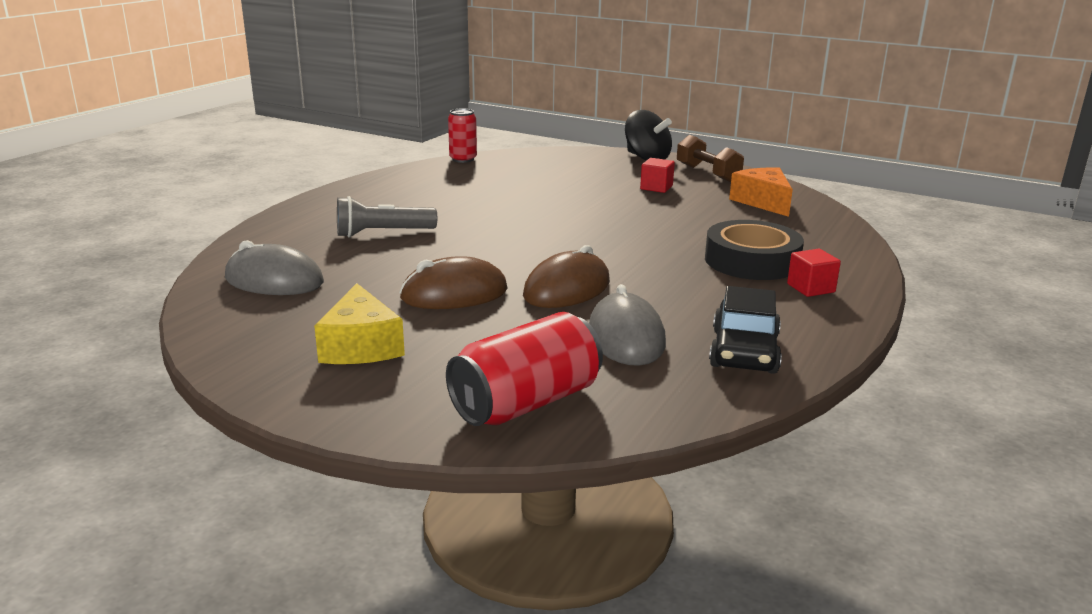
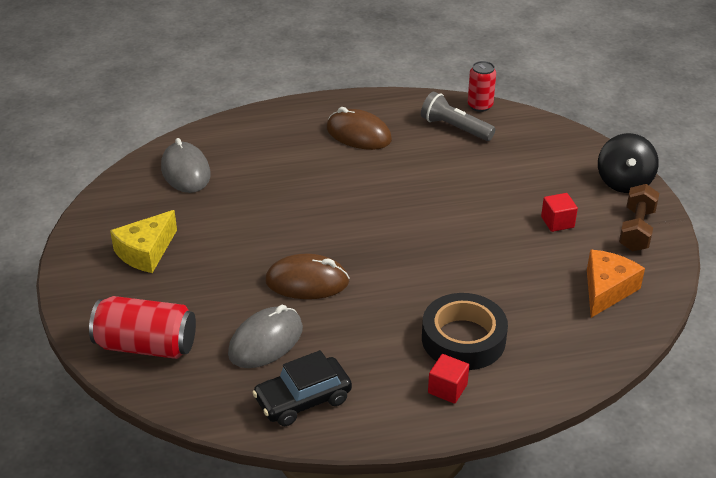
camera: 50 degrees right, 15 degrees up
(382, 233) = (298, 162): grey flashlight -> grey flashlight (455, 128)
(454, 294) = (246, 243): brown mouse -> brown mouse (358, 134)

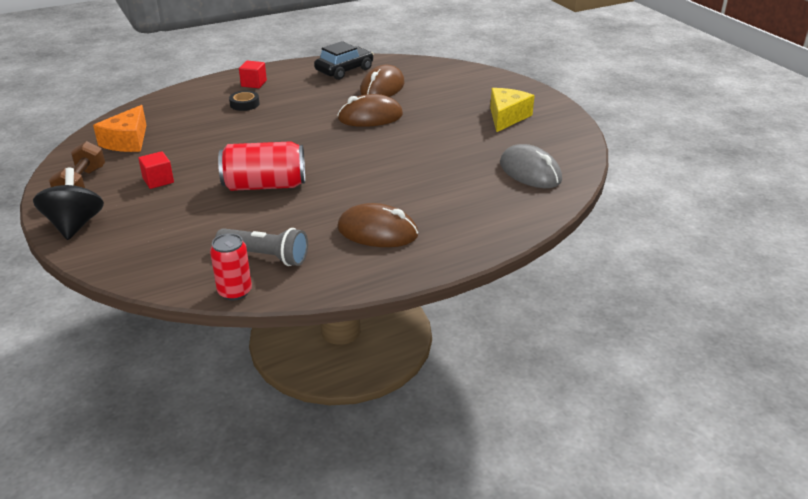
camera: 165 degrees right, 5 degrees down
(146, 345) = (459, 78): red can -> red can (265, 185)
(266, 341) = (382, 88): grey mouse -> brown mouse
(463, 339) = (244, 104): black tape -> black tape, size x0.48

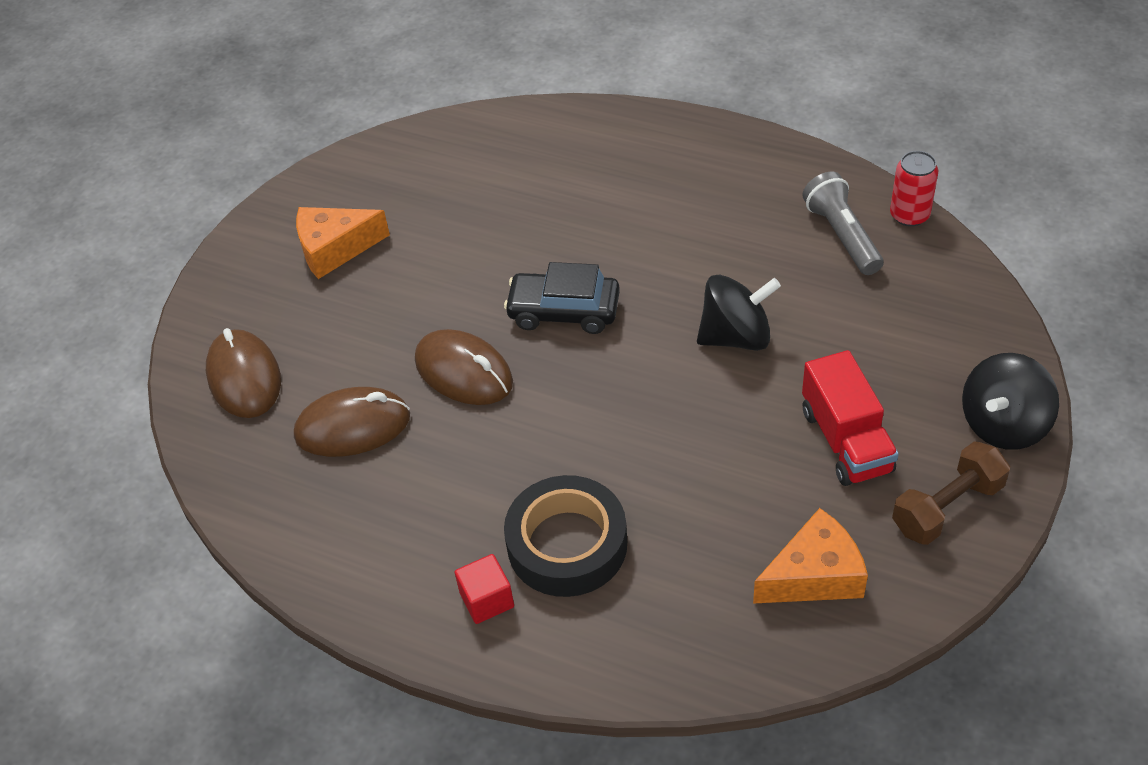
camera: 125 degrees left, 15 degrees up
(158, 180) = (846, 441): red cube -> red truck
(244, 104) = (567, 544): black tape -> black tape, size x2.08
(265, 185) = (736, 337): red can -> black spinning top
(344, 70) = (324, 522): black car -> black car (564, 311)
(377, 232) = (708, 193): brown mouse -> brown mouse (244, 378)
(507, 117) = (335, 249): yellow cheese -> orange cheese
(530, 172) = (465, 160): grey mouse -> none

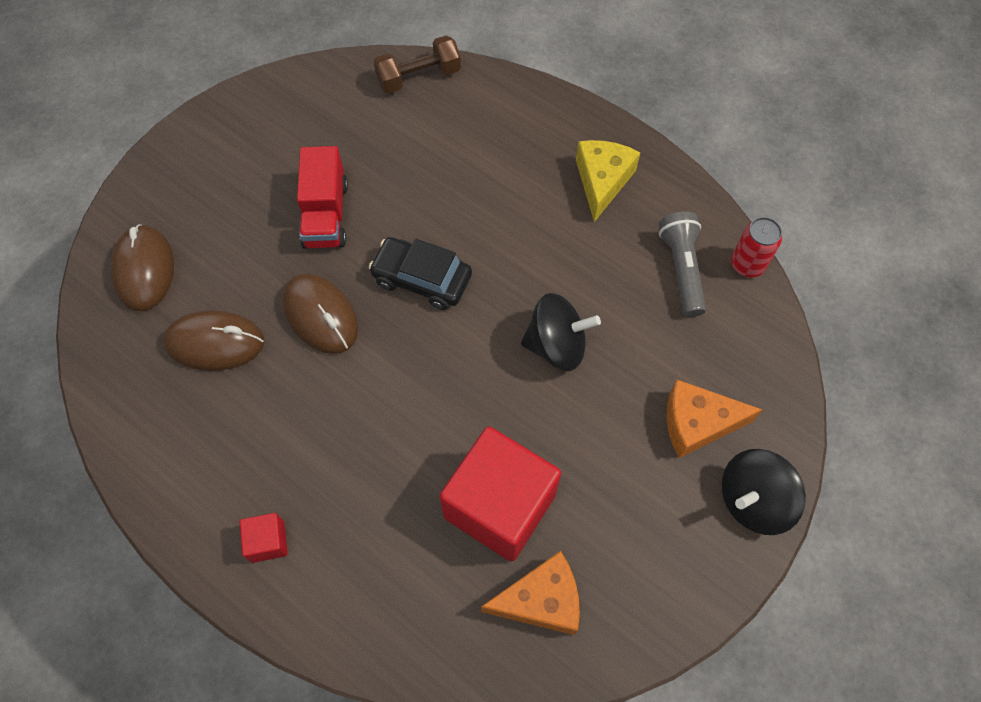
camera: 10 degrees right, 15 degrees up
(335, 249) = (256, 164): orange cheese -> orange cheese (697, 423)
(567, 544) = (349, 508): black tape -> none
(725, 177) = (602, 181): none -> yellow cheese
(733, 499) = (499, 506): none -> red cube
(846, 441) = (613, 476): red truck -> red truck (326, 215)
(947, 507) = (675, 568): brown dumbbell -> brown dumbbell (419, 77)

